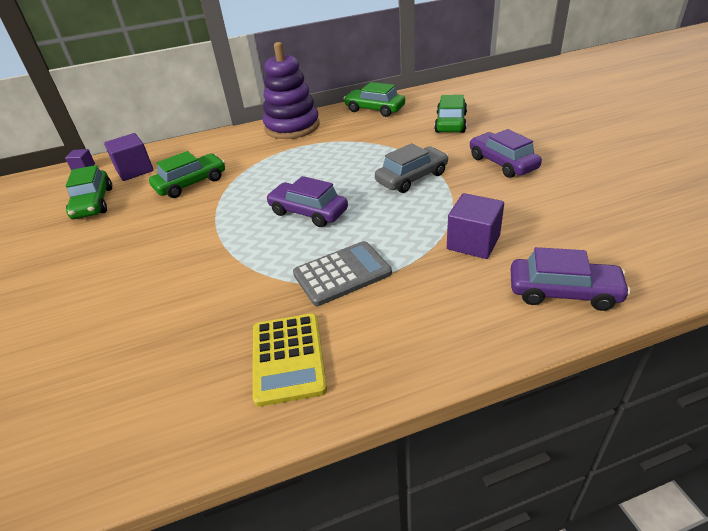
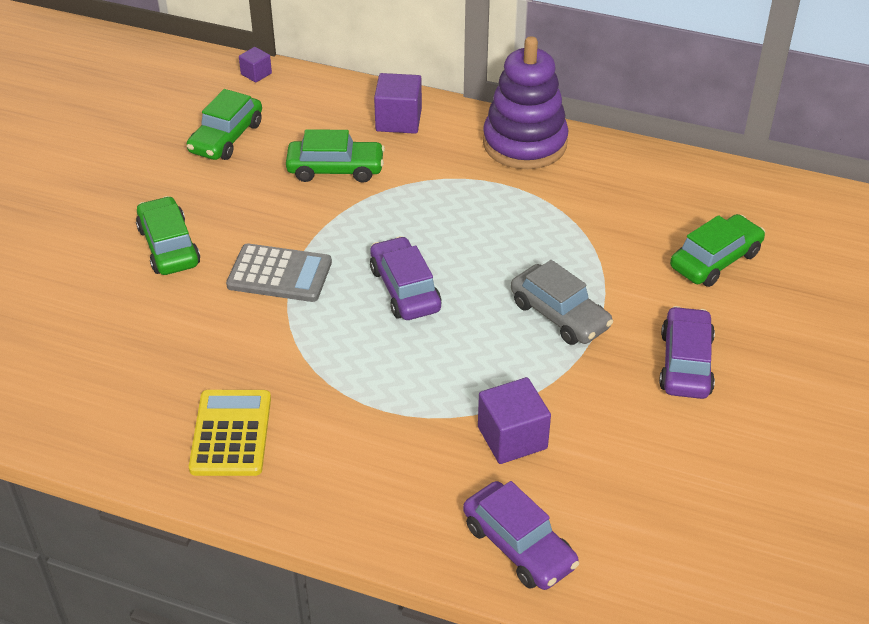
camera: 35 degrees right, 5 degrees up
(135, 170) = (300, 111): purple cube -> purple cube (398, 120)
(288, 358) = (231, 433): yellow calculator -> yellow calculator turned 150 degrees clockwise
(342, 273) = (356, 384): grey calculator -> grey calculator (279, 274)
(374, 109) = (655, 174): green car -> green car (169, 246)
(412, 178) = (559, 315): grey car -> grey car turned 45 degrees clockwise

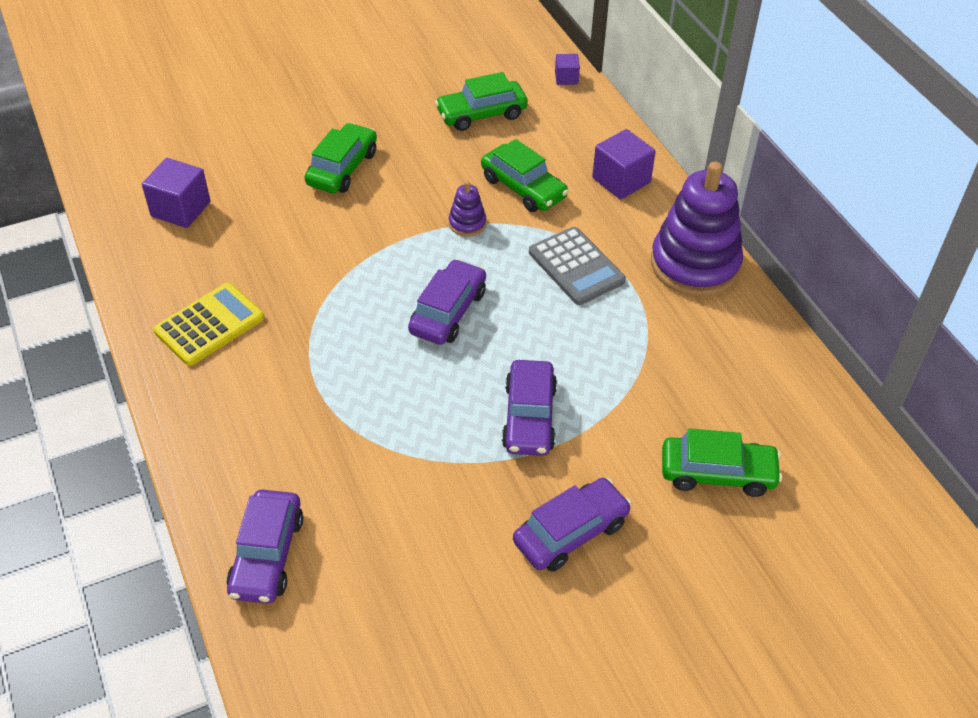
camera: 45 degrees right, 5 degrees up
(279, 274) = (383, 238): grey calculator -> grey calculator (576, 267)
(330, 220) = (467, 223): none -> purple stacking toy
(512, 438) = (368, 477): purple cube -> purple cube (181, 209)
(559, 315) = (529, 417): grey car -> purple car

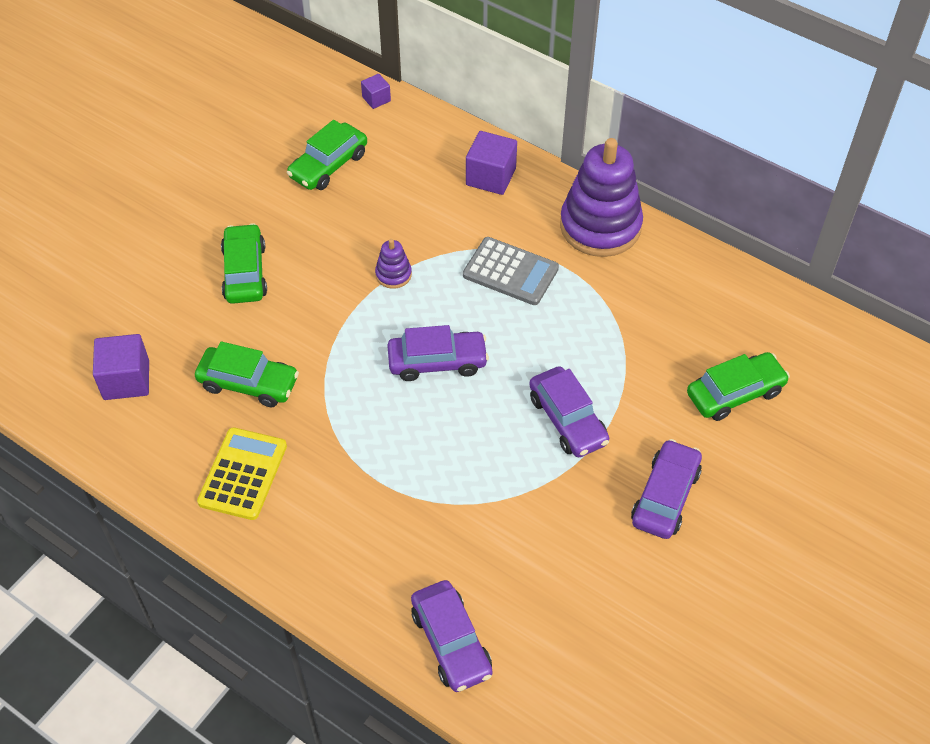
camera: 30 degrees left, 5 degrees up
(448, 312) = (437, 362): purple car -> purple car turned 90 degrees clockwise
(523, 188) = (416, 220): green car -> green car (248, 383)

